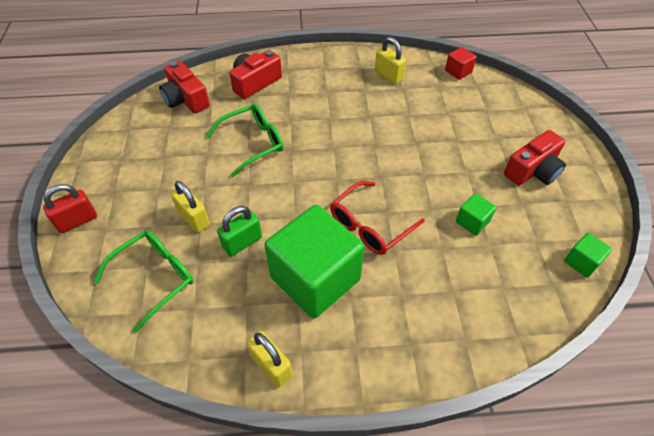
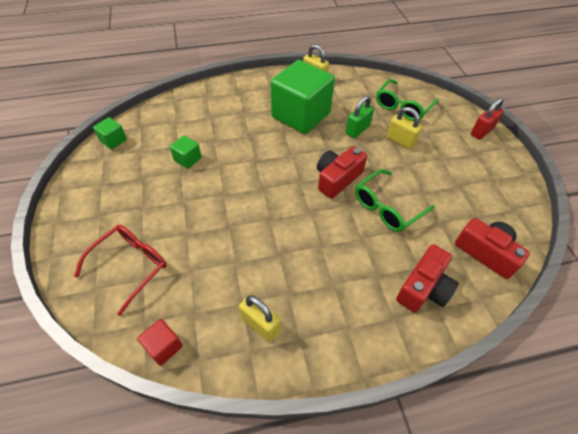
camera: 170 degrees right, 0 degrees up
(370, 226) = (268, 149): red glasses -> red glasses (130, 266)
(533, 171) = (119, 208): red camera -> red camera (337, 179)

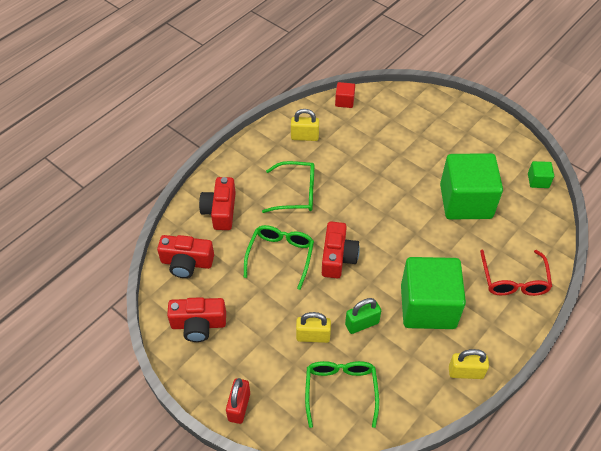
camera: 145 degrees right, 0 degrees up
(130, 266) = (408, 120): red glasses -> red glasses (513, 280)
(187, 159) = (465, 201): green cube -> green cube, size x2.40
(327, 257) = (296, 193): none -> green glasses
(357, 130) = (362, 323): green padlock -> green padlock turned 60 degrees clockwise
(494, 194) = (198, 324): none -> red camera

